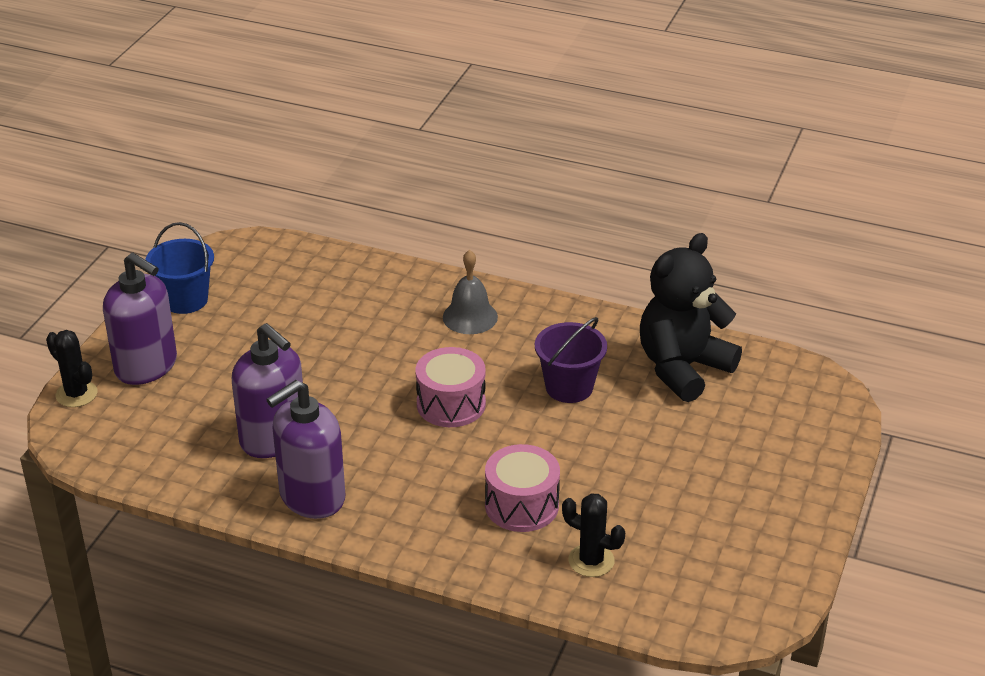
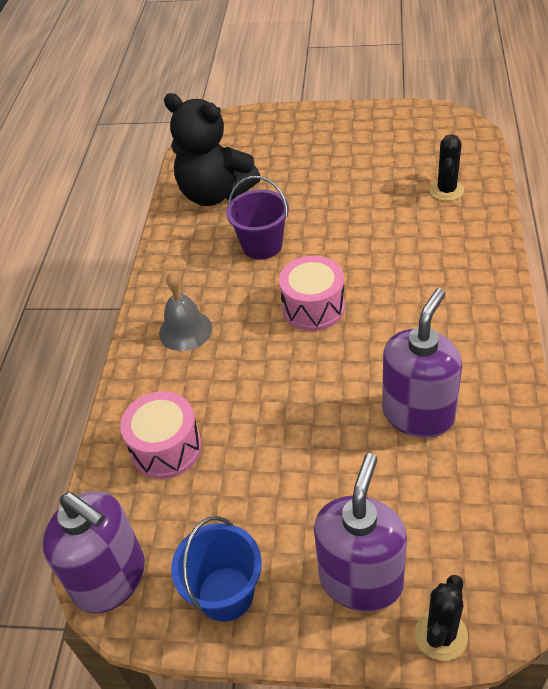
camera: 100 degrees left, 10 degrees up
(311, 497) = (476, 359): purple soap dispenser -> purple soap dispenser (111, 578)
(522, 505) = (412, 236): pink drum -> pink drum (166, 448)

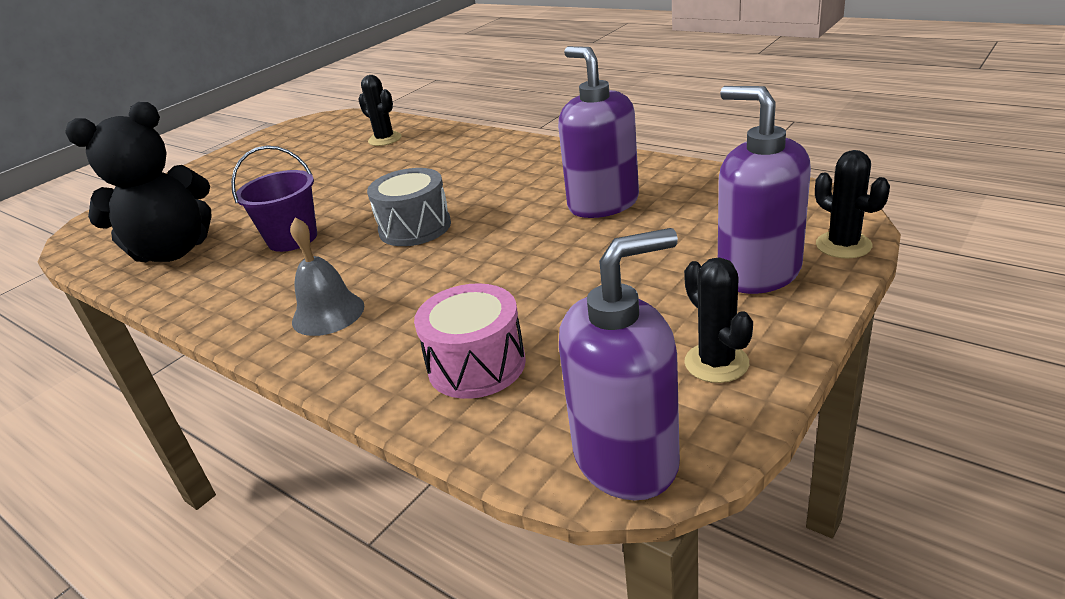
camera: 60 degrees left, 15 degrees down
(225, 593) = (716, 363): blue bucket -> black cactus
(313, 307) = (415, 227): pink drum -> grey drum

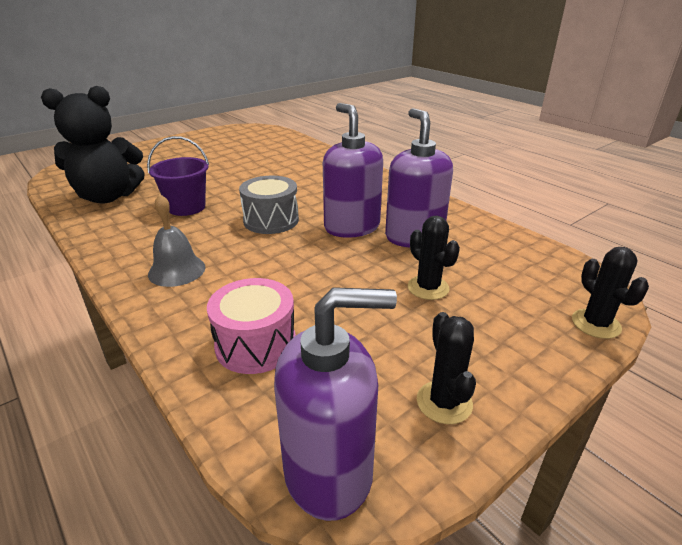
camera: 10 degrees right, 0 degrees up
(385, 139) = (286, 151): black cactus -> black cactus (428, 288)
(758, 272) = (513, 328): purple soap dispenser -> purple soap dispenser (351, 227)

